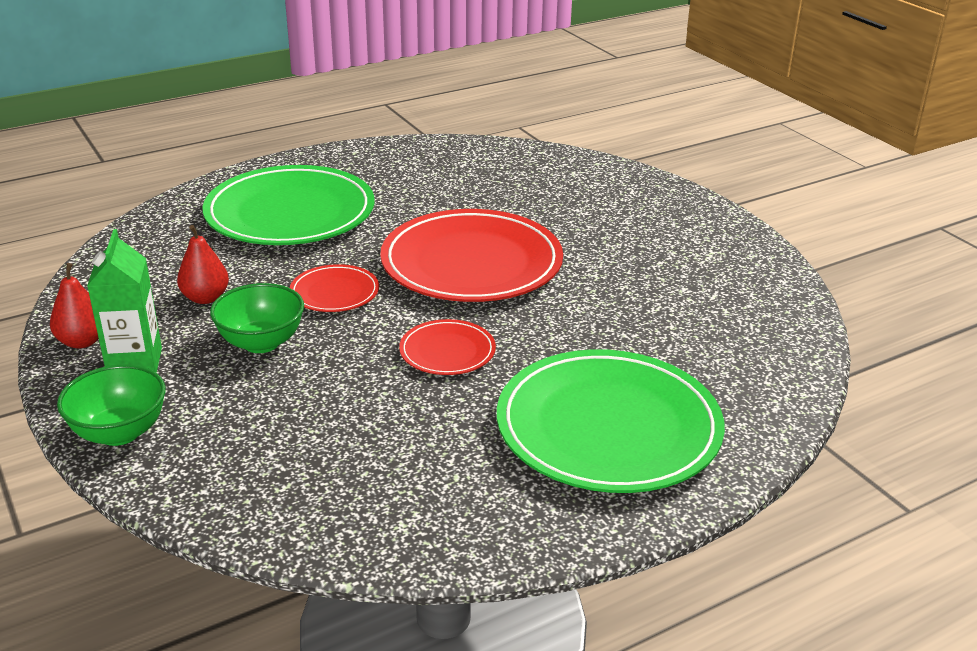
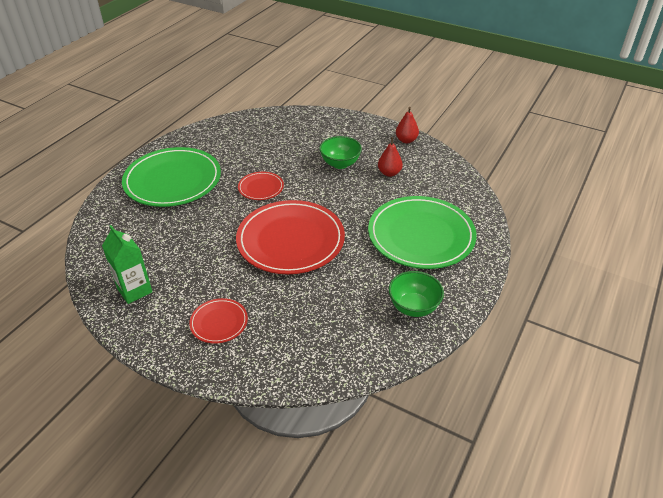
camera: 150 degrees right, 10 degrees up
(119, 432) = (345, 121): green bowl -> green bowl (413, 307)
(135, 362) = (375, 140): green carton -> green carton (134, 290)
(334, 292) = (338, 197): red plate -> red plate (219, 322)

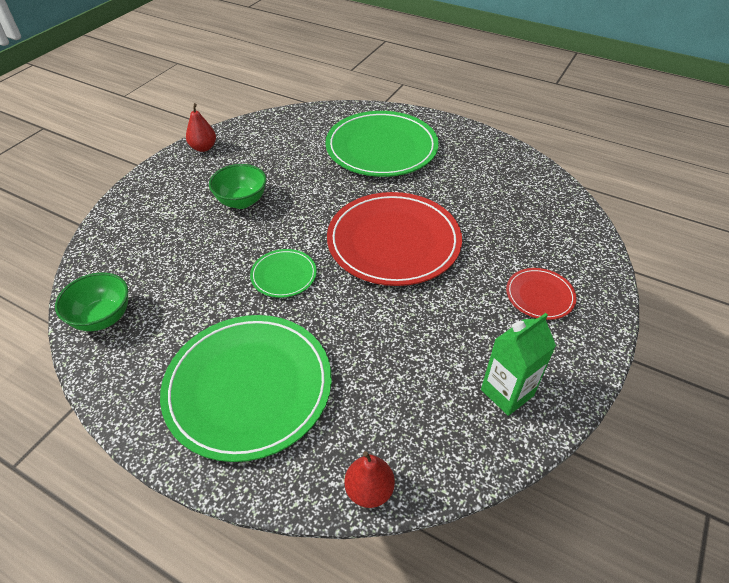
camera: 90 degrees left, 5 degrees up
(261, 188) = (284, 275): red plate -> green plate
(389, 173) = (269, 163): red pear -> red pear (369, 490)
(413, 307) = (483, 158): green bowl -> green bowl (103, 318)

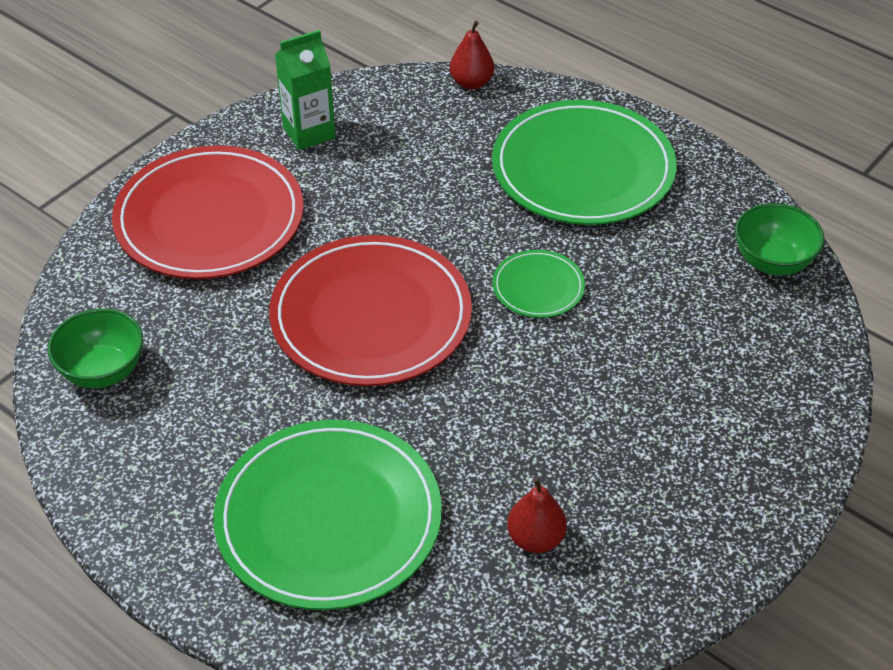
camera: 170 degrees left, 0 degrees up
(203, 148) = (690, 573): red pear -> red pear (535, 539)
(242, 201) = (603, 423): green bowl -> green bowl (103, 371)
(539, 295) = (209, 219): red plate -> red plate, size x2.14

